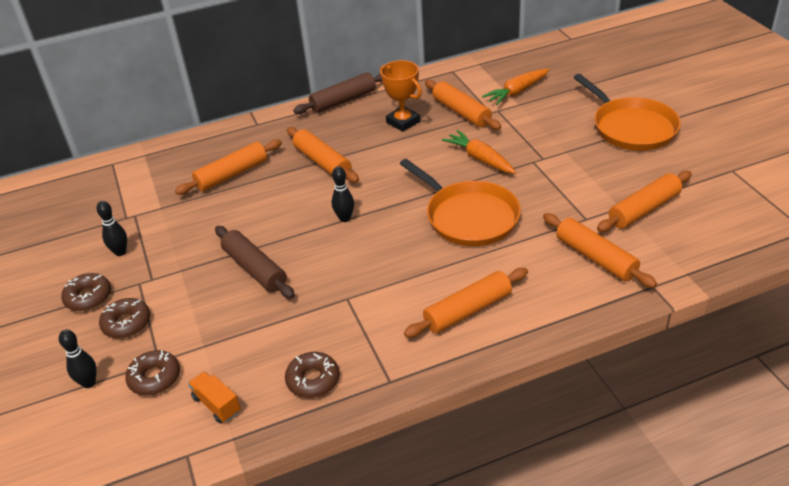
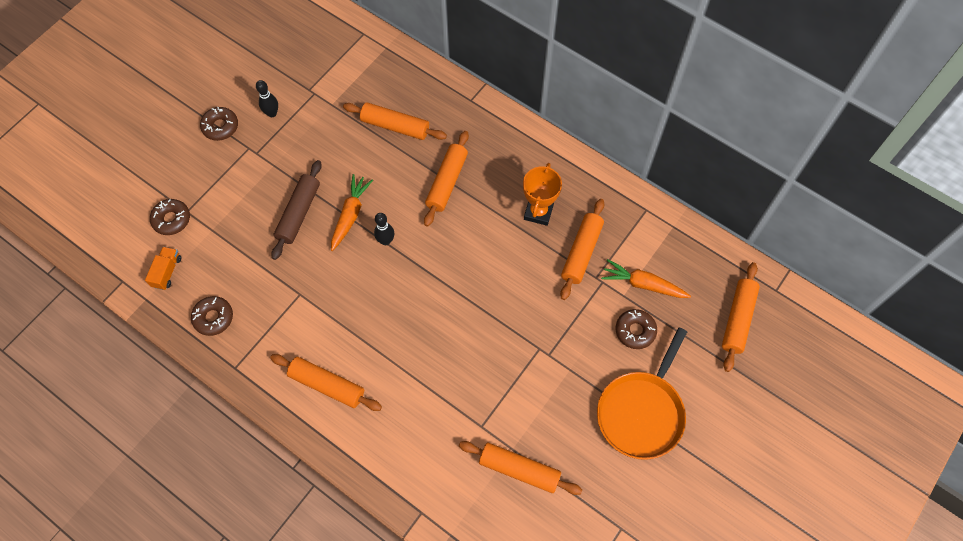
camera: 55 degrees right, 25 degrees up
(89, 383) = (150, 184): black bowling pin -> none
(126, 323) = (209, 168): brown donut -> brown donut (635, 331)
(343, 101) = (543, 145): brown rolling pin -> none
(469, 217) = (435, 332): orange pan -> none
(480, 159) = (519, 303): orange carrot -> orange carrot (350, 215)
(595, 258) = (434, 454): orange rolling pin -> orange rolling pin (737, 319)

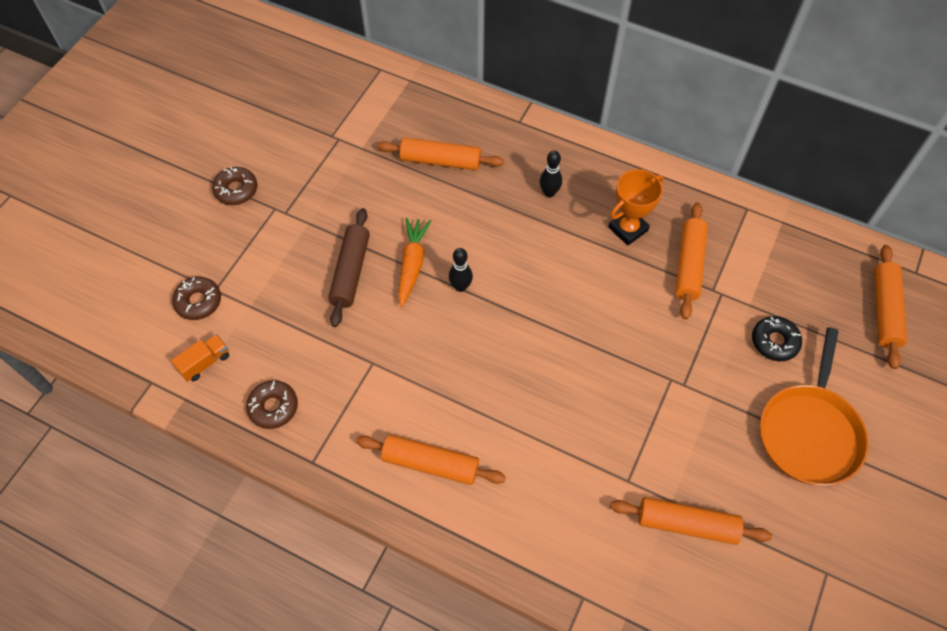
camera: 10 degrees left, 5 degrees down
(167, 272) = (205, 363): orange truck -> orange truck turned 45 degrees clockwise
(272, 113) = (294, 167): black bowling pin -> black bowling pin (549, 193)
(447, 182) = (515, 212): orange rolling pin -> none
(538, 212) = (628, 229): orange trophy -> orange trophy turned 45 degrees clockwise
(635, 331) = (774, 342): brown donut -> black donut
(643, 284) = (768, 289): orange carrot -> none

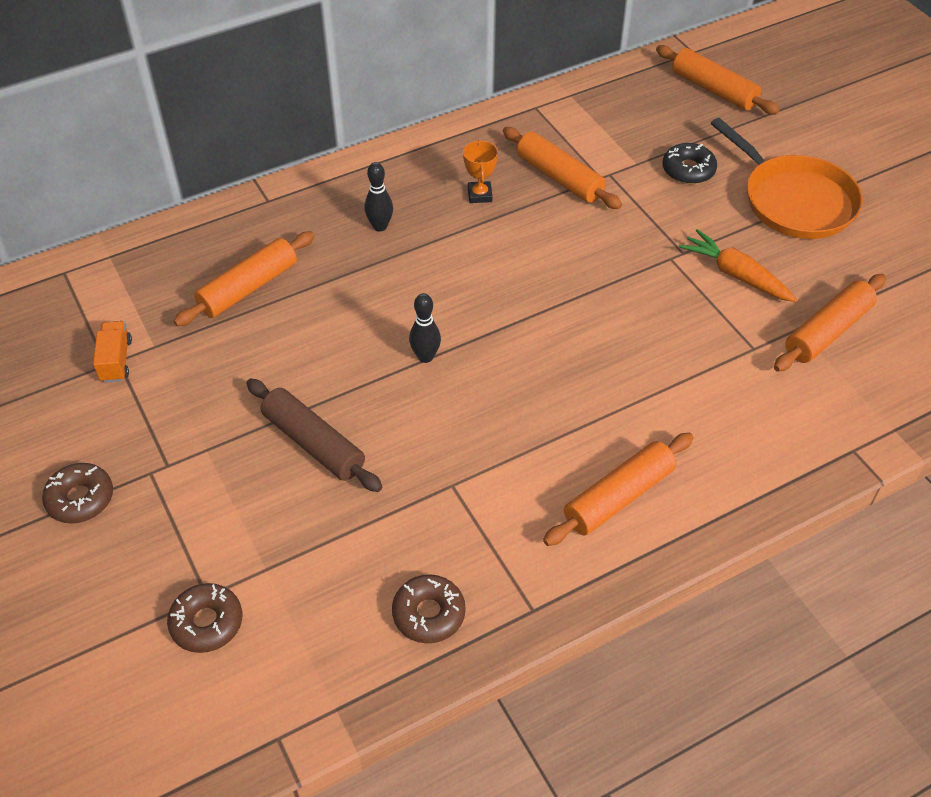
camera: 55 degrees left, 10 degrees down
(205, 363) = (303, 659): orange truck -> orange truck (116, 360)
(412, 264) = (358, 383): orange carrot -> orange carrot (736, 275)
(628, 229) = (479, 195): orange trophy -> orange trophy, size x0.65

